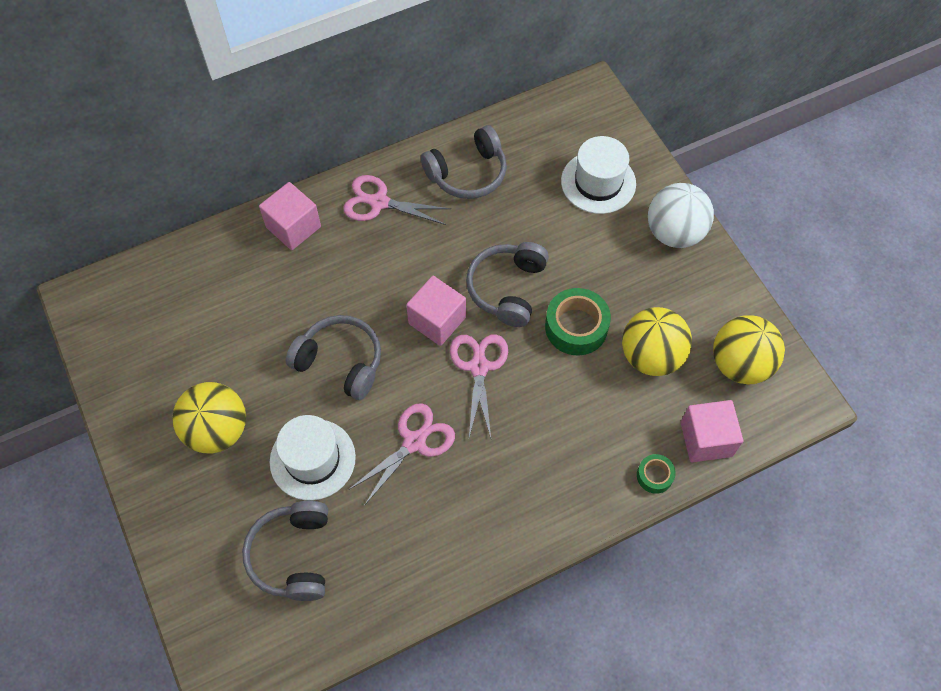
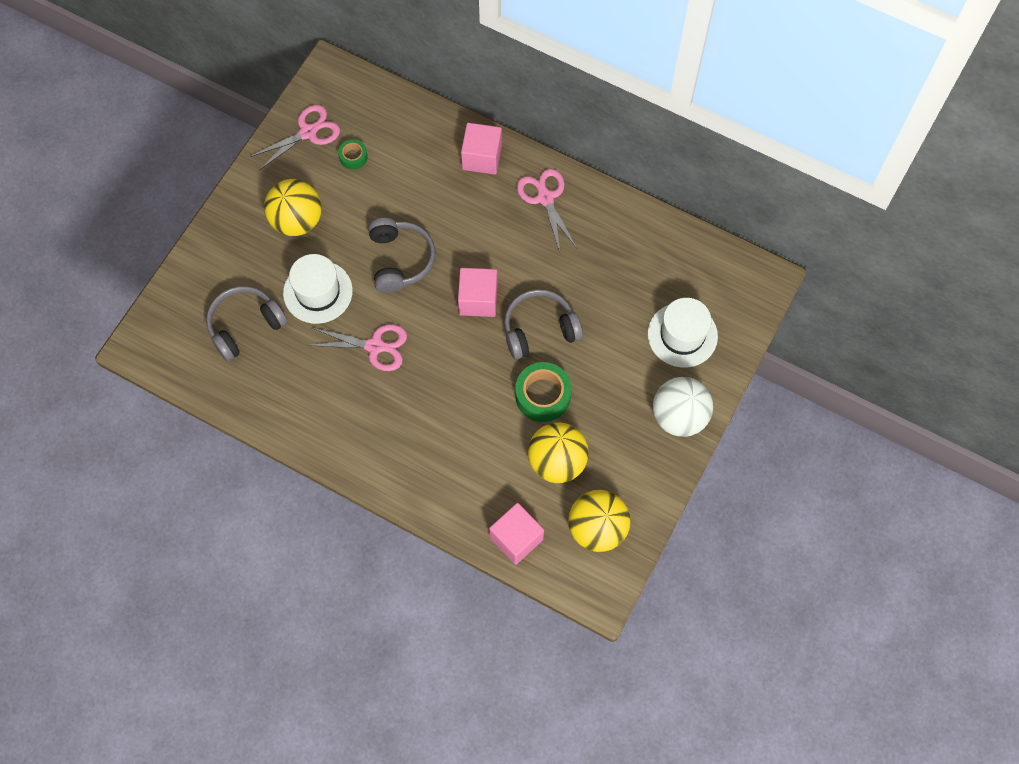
camera: 55 degrees right, 5 degrees up
(468, 173) = (617, 240): grey headphones -> none
(479, 367) = (461, 351): pink scissors -> pink scissors (308, 132)
(654, 476) = (461, 519): green tape -> green tape (353, 157)

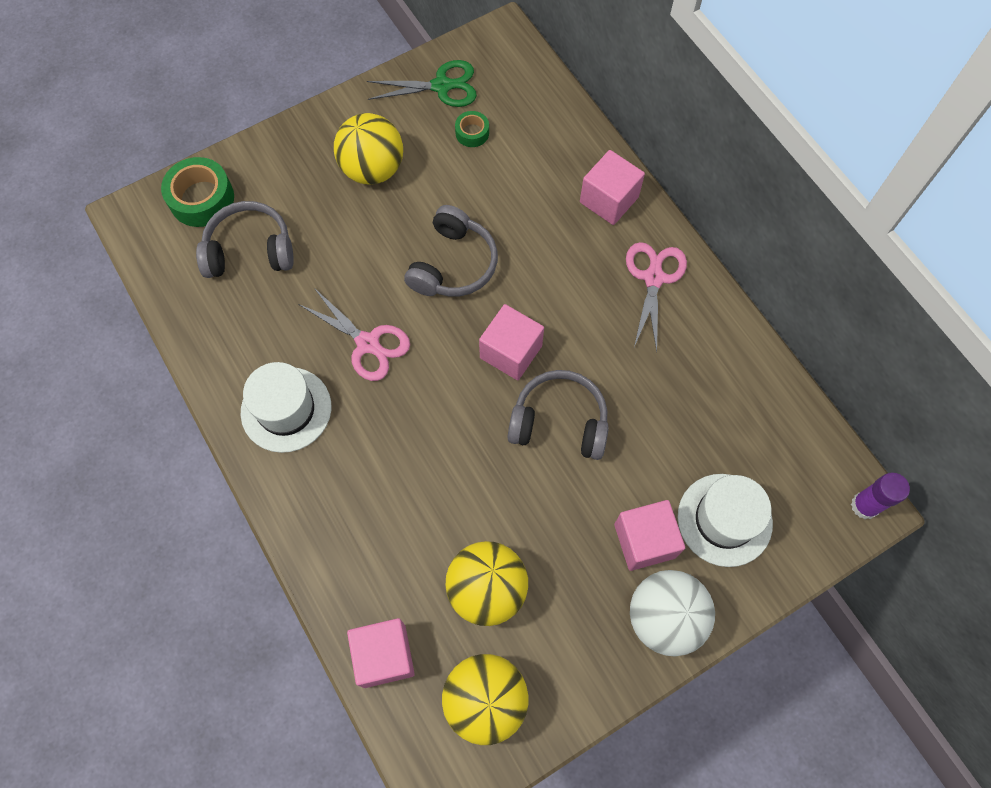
camera: 30 degrees right, 0 degrees up
(308, 132) = (441, 86): pink scissors -> green scissors
(318, 292) = (346, 253): white hat -> white hat (286, 409)
(543, 395) = (517, 501): green tape -> green tape (202, 199)
(639, 376) = (644, 541): none -> pink cube
(764, 279) = (864, 506): none -> purple glue stick

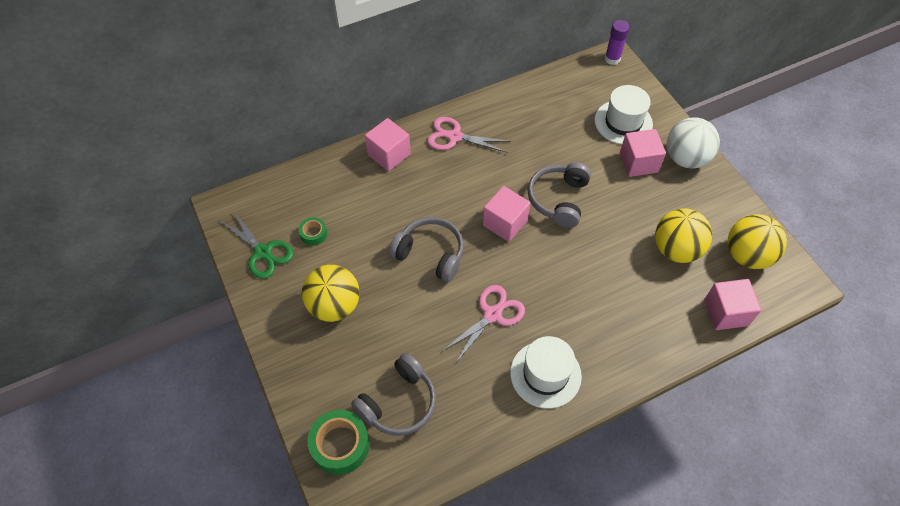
camera: 85 degrees left, 10 degrees down
(250, 250) = (399, 403): grey headphones -> grey headphones turned 135 degrees counterclockwise
(441, 86) = (263, 252): green scissors -> green scissors turned 135 degrees clockwise

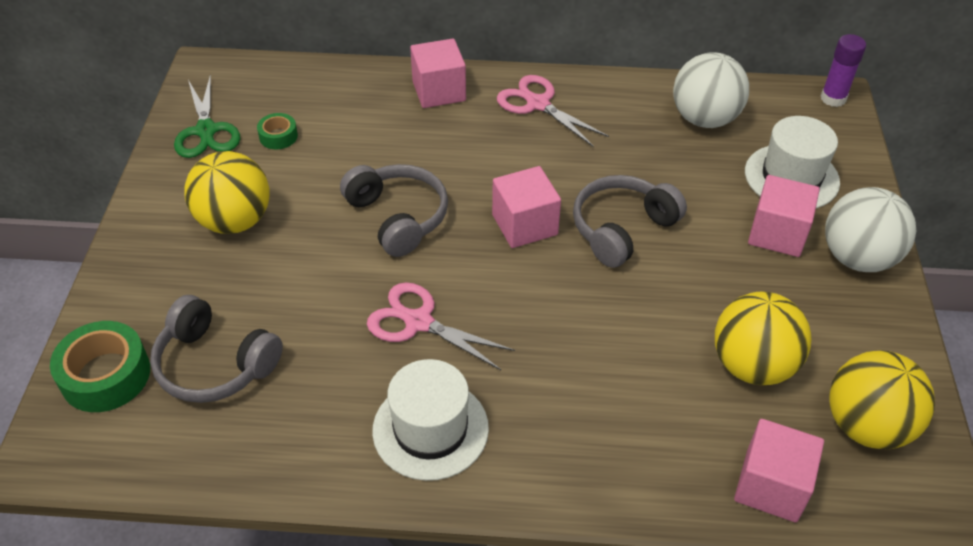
camera: 30 degrees right, 10 degrees down
(399, 403) = (214, 364): grey headphones -> grey headphones turned 45 degrees clockwise
(492, 315) = (419, 322): pink scissors -> pink scissors turned 135 degrees counterclockwise
(554, 104) = (704, 119): none -> white ball

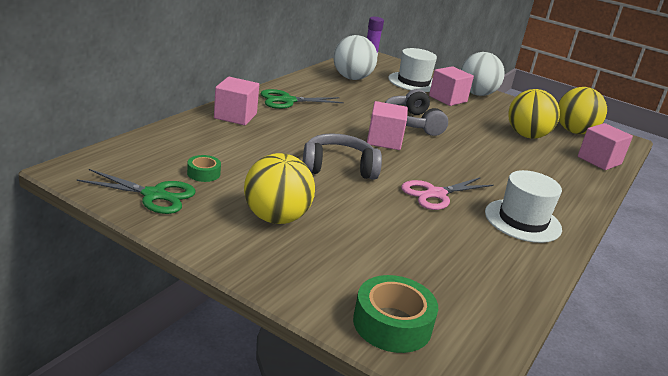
camera: 65 degrees left, 20 degrees down
(214, 364) = (418, 273): grey headphones -> none
(538, 104) = (287, 101): pink scissors -> green scissors

